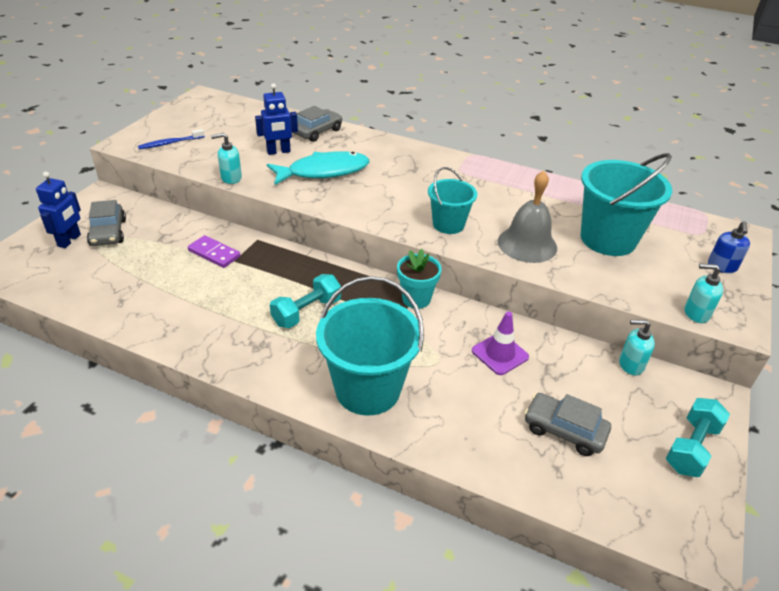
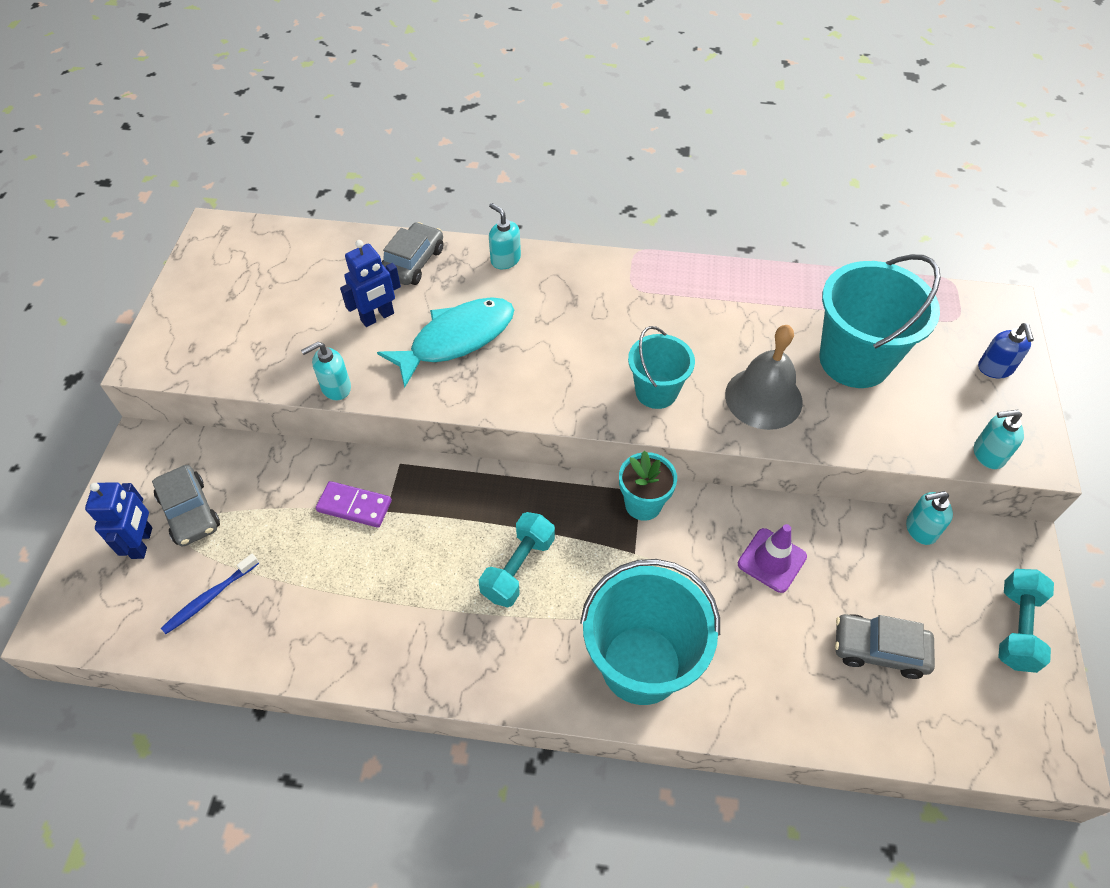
camera: 15 degrees left, 15 degrees up
(170, 143) = (215, 342): blue toothbrush -> blue toothbrush (209, 598)
(378, 142) = (505, 260): none -> turquoise soap dispenser

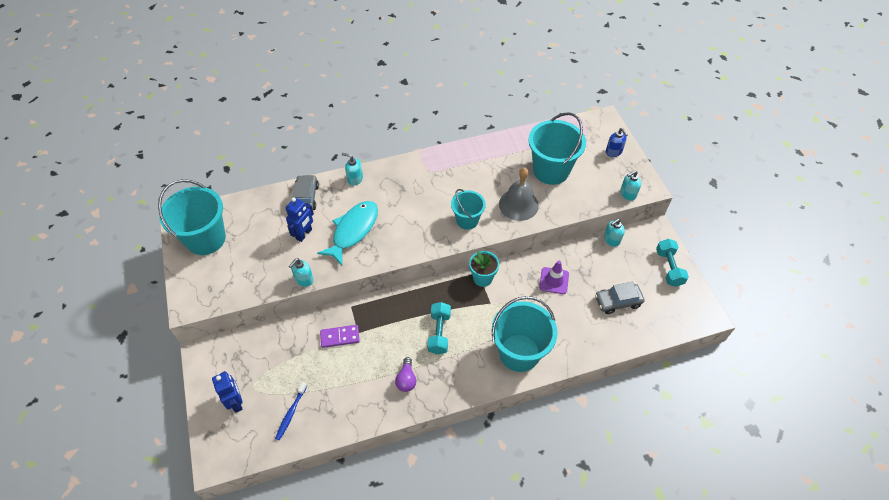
camera: 25 degrees left, 0 degrees up
(190, 512) = (252, 376): grey car -> none
(232, 272) = (206, 239): none -> turquoise bucket
(420, 624) = (406, 379): none -> purple light bulb

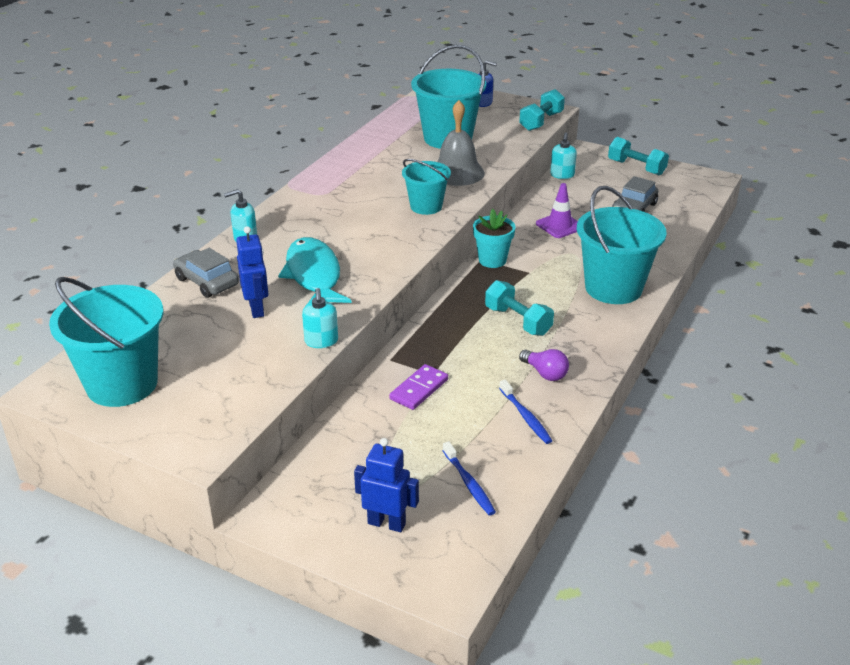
camera: 45 degrees left, 20 degrees down
(362, 398) = (525, 417): none -> blue toothbrush
(627, 194) = (541, 121): turquoise soap dispenser -> turquoise dumbbell

